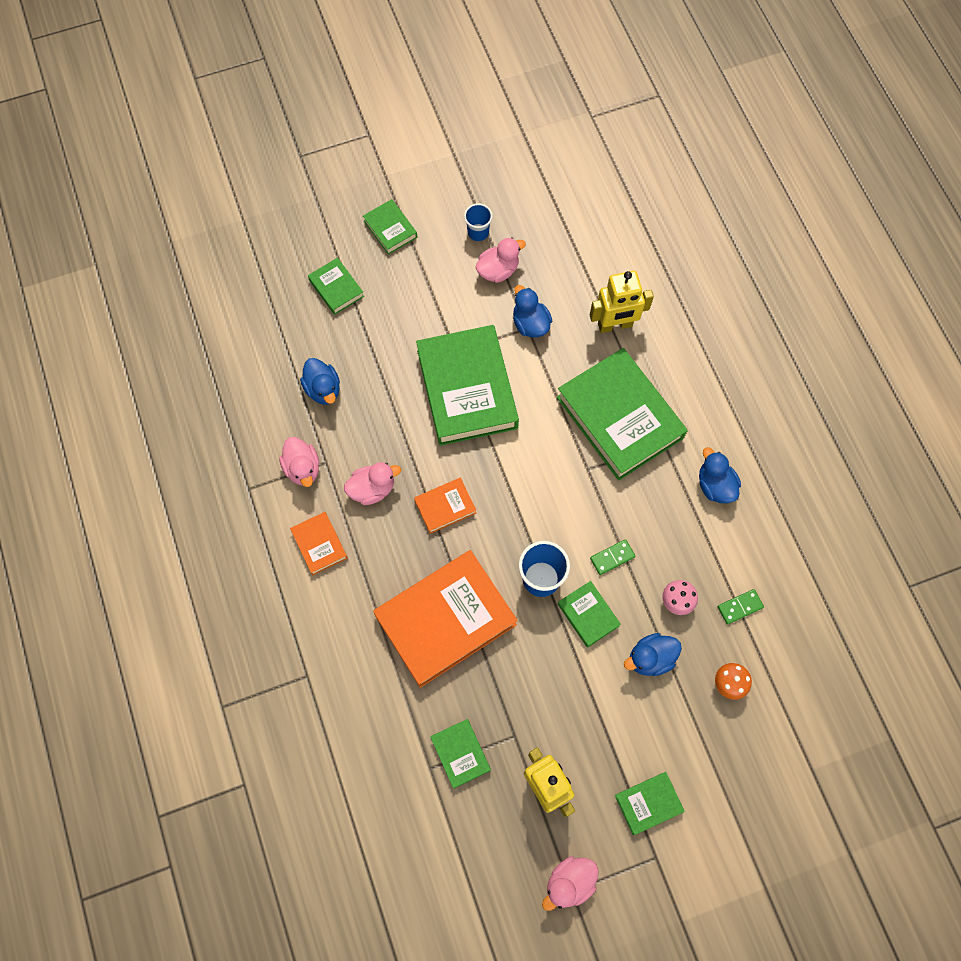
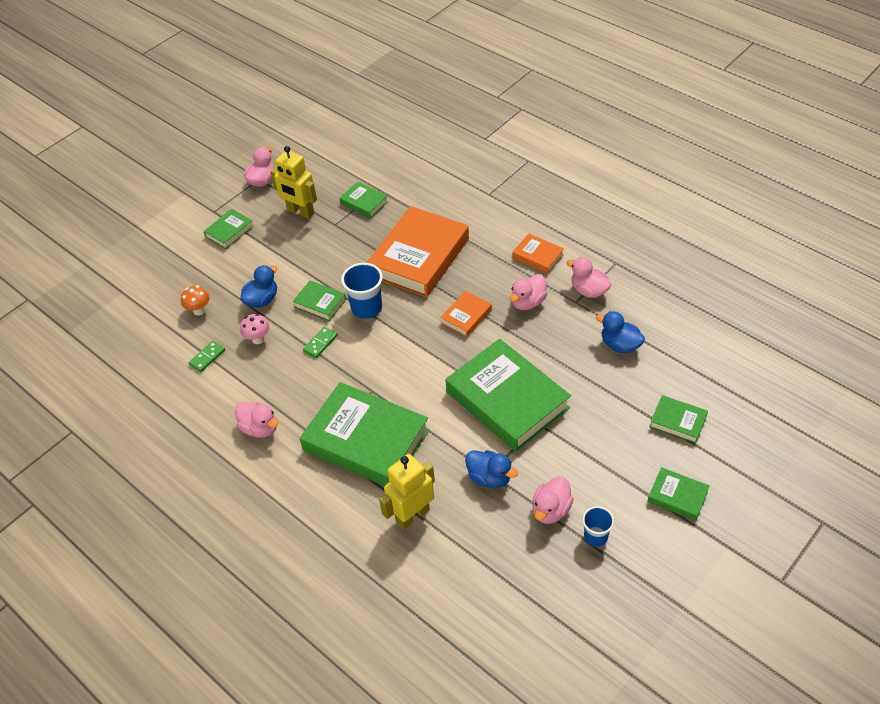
camera: 155 degrees right, 20 degrees down
(715, 485) = (260, 428): blue duck -> pink duck

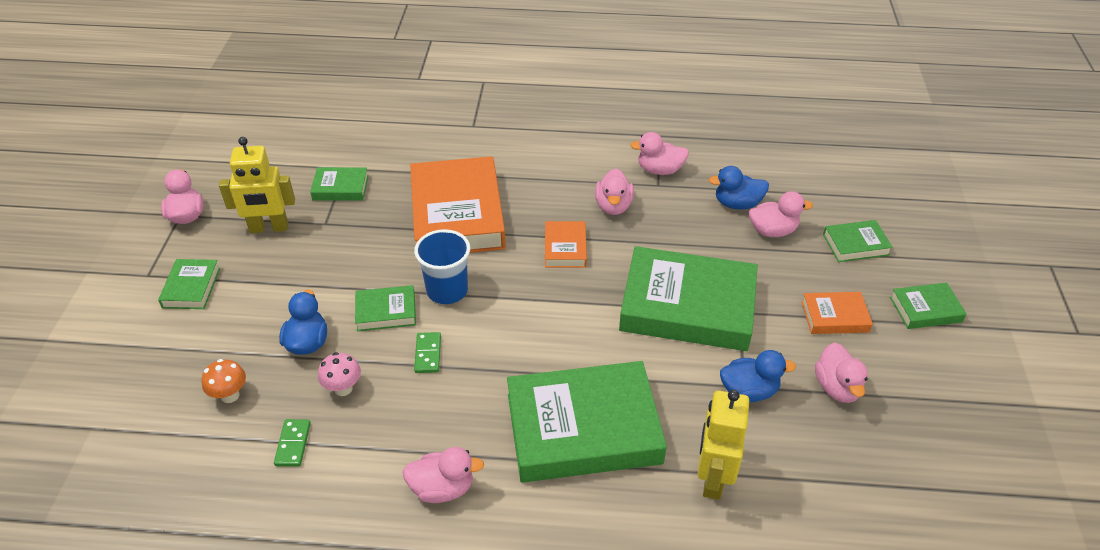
camera: 40 degrees left, 5 degrees down
(538, 256) = (580, 161): orange book -> orange book (834, 316)
(595, 536) = (901, 388): blue cup -> none
(625, 378) = (772, 231): none -> pink duck

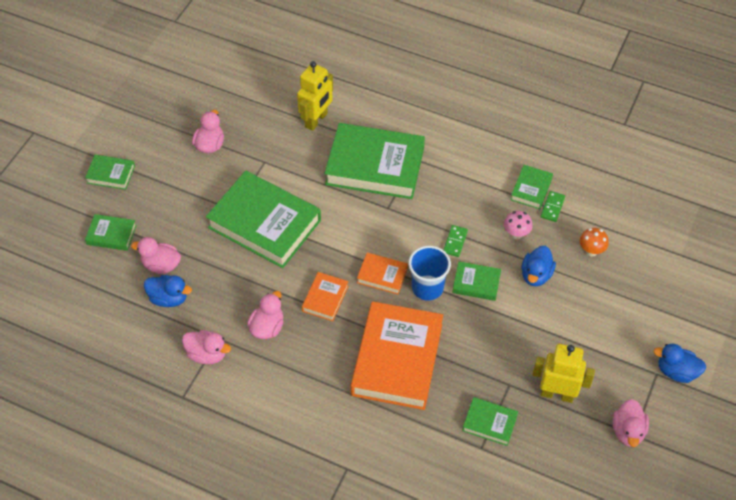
camera: 160 degrees left, 10 degrees up
(191, 288) = (620, 350): green book -> green book (531, 189)
(442, 488) = (468, 157): pink duck -> none
(749, 391) = (264, 158): blue duck -> blue duck (676, 371)
(834, 316) = (173, 187): orange book -> orange book (382, 275)

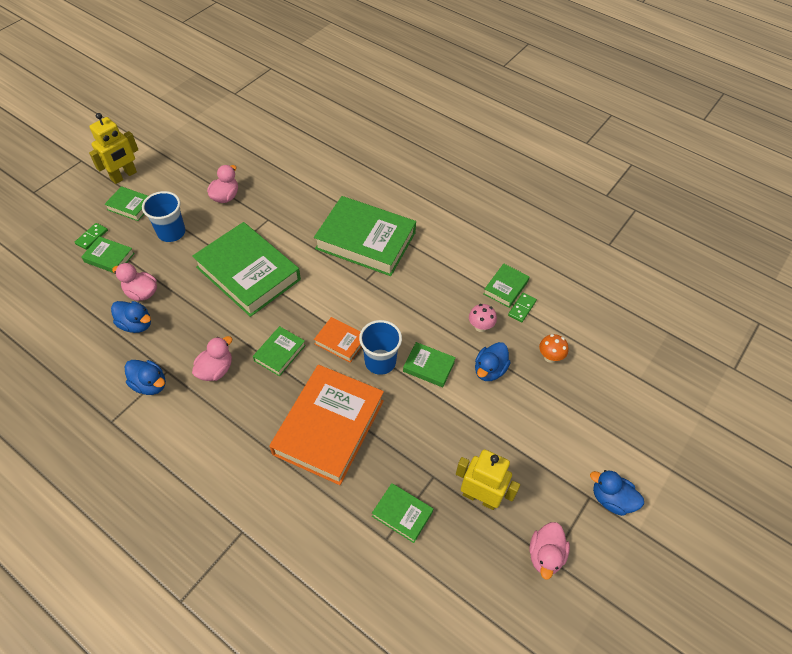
camera: 10 degrees right, 0 degrees up
(167, 195) = (171, 232): none -> blue cup
(207, 354) = (150, 384): pink duck -> blue duck
(316, 120) = (326, 192): yellow robot -> yellow robot (124, 176)
(325, 298) = (280, 353): orange book -> green book
(455, 242) = (419, 323): green domino -> green domino (92, 237)

